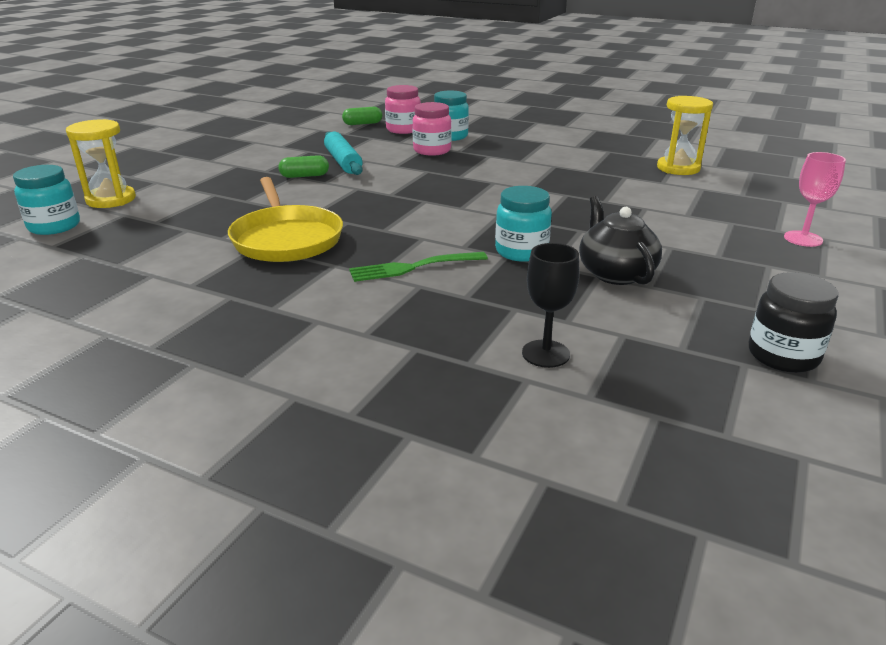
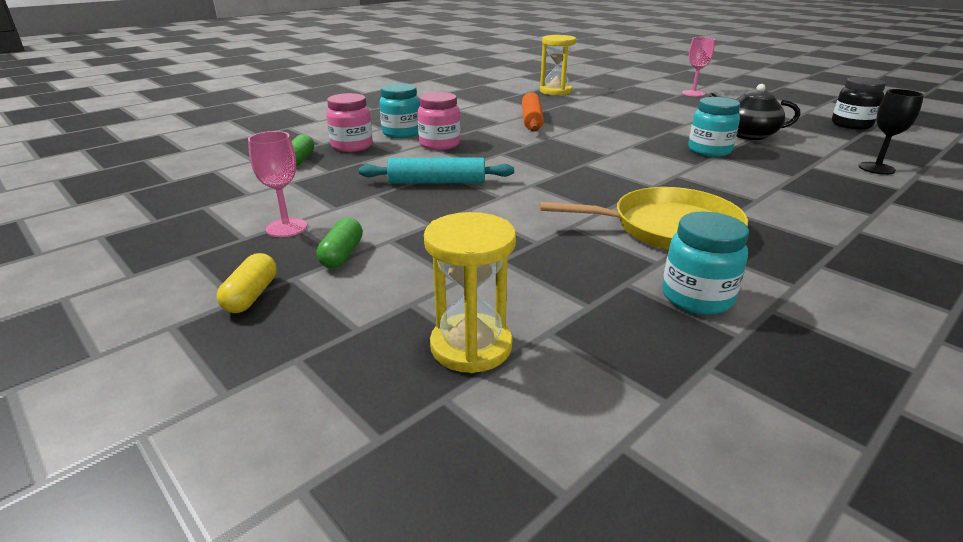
camera: 70 degrees left, 0 degrees up
(54, 226) = (578, 405): turquoise jar -> turquoise jar (697, 297)
(162, 152) = (251, 296): none -> yellow capsule
(246, 142) = (286, 228): none -> pink goblet
(304, 176) = (471, 204): green capsule -> green capsule (342, 255)
(414, 267) = (740, 185): green fork -> none
(544, 170) = (531, 120): none -> orange rolling pin

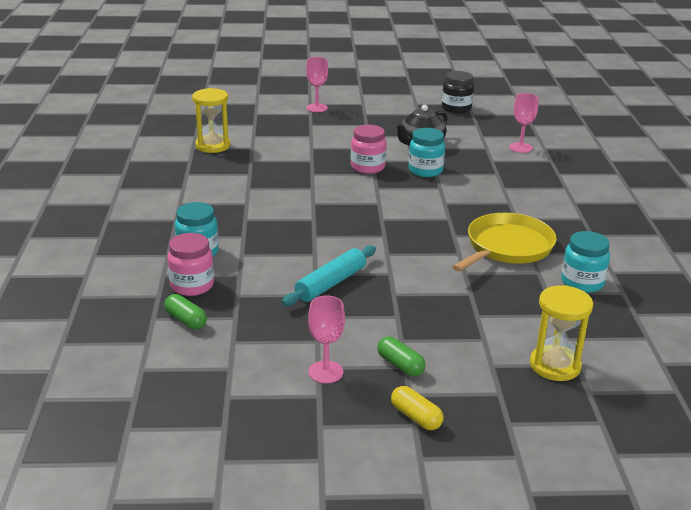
camera: 50 degrees left, 0 degrees up
(439, 144) = (254, 249): pink jar -> pink jar (367, 167)
(531, 120) = (264, 190): orange rolling pin -> none
(876, 168) = (520, 147): black goblet -> pink goblet

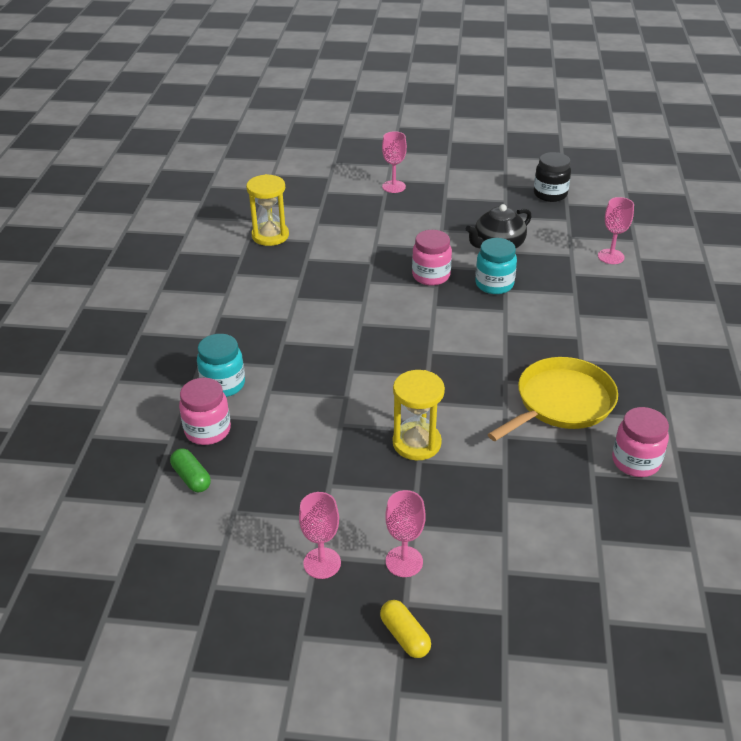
camera: 10 degrees right, 10 degrees up
(330, 283) = (354, 439): turquoise rolling pin -> none
(400, 365) = (404, 561): green capsule -> pink goblet
(555, 365) = (576, 579): yellow hourglass -> yellow hourglass (416, 443)
(582, 283) = (635, 461): turquoise jar -> pink jar

